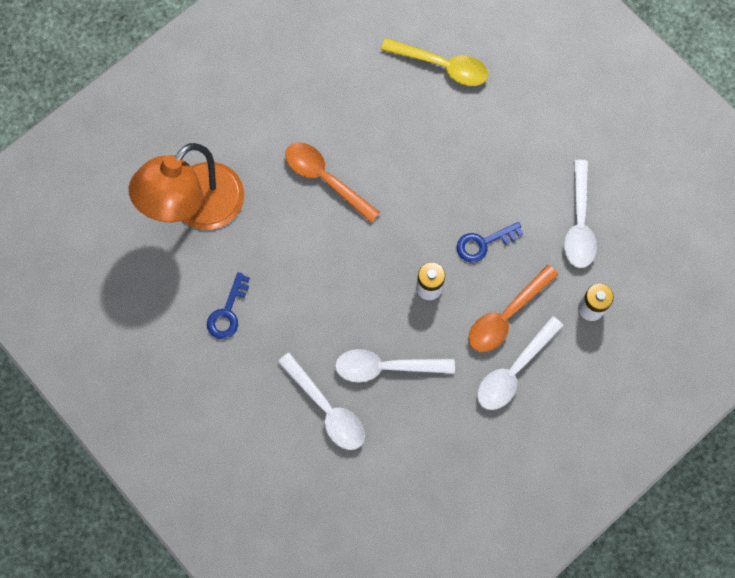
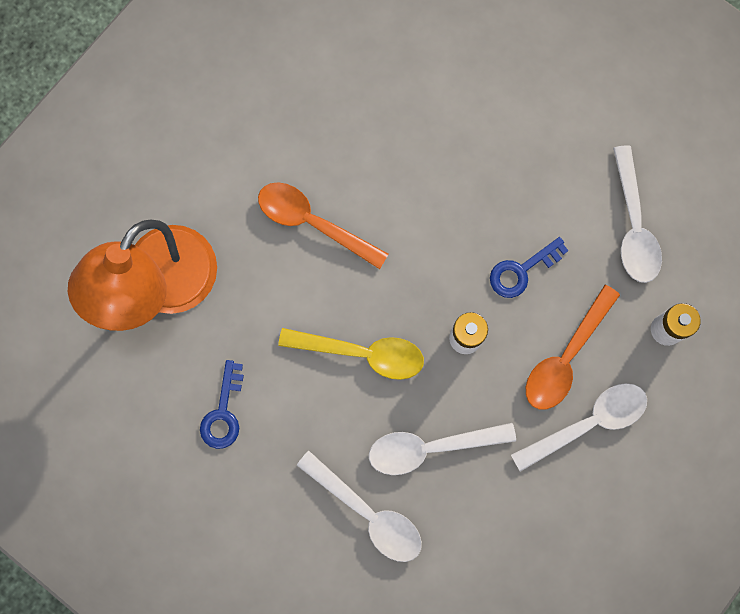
camera: 10 degrees left, 5 degrees up
(442, 66) = (430, 55): yellow spoon -> yellow spoon (361, 353)
(514, 370) = (587, 423): white spoon -> white spoon turned 150 degrees counterclockwise

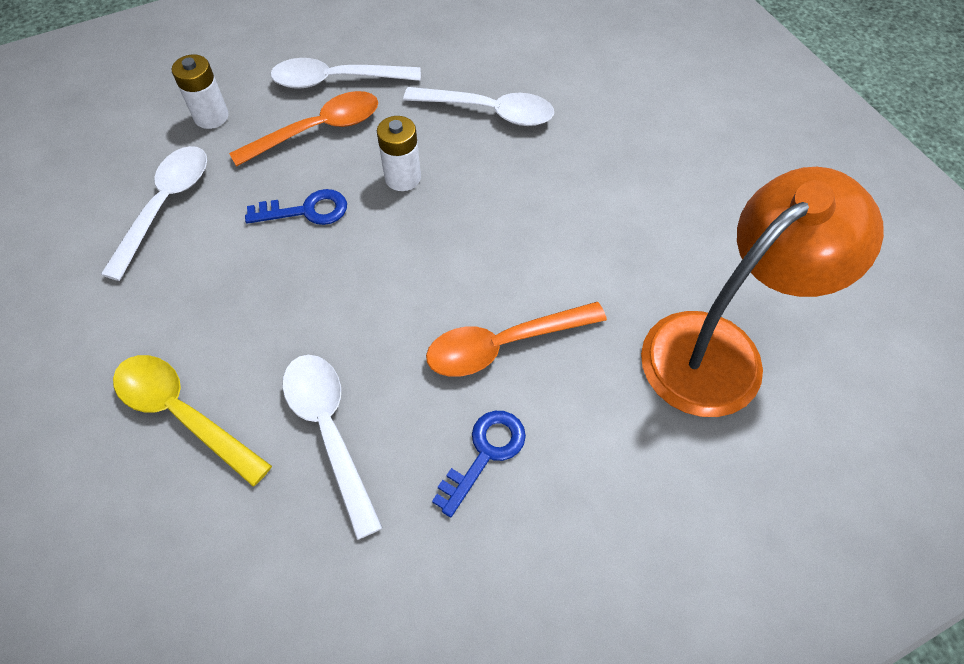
camera: 155 degrees left, 20 degrees down
(223, 413) = (685, 206): blue key -> blue key (485, 453)
(313, 223) = (504, 345): orange spoon -> orange spoon turned 105 degrees clockwise
(361, 353) = (515, 203): yellow spoon -> yellow spoon (183, 414)
(367, 512) = (573, 89): white spoon -> white spoon (330, 432)

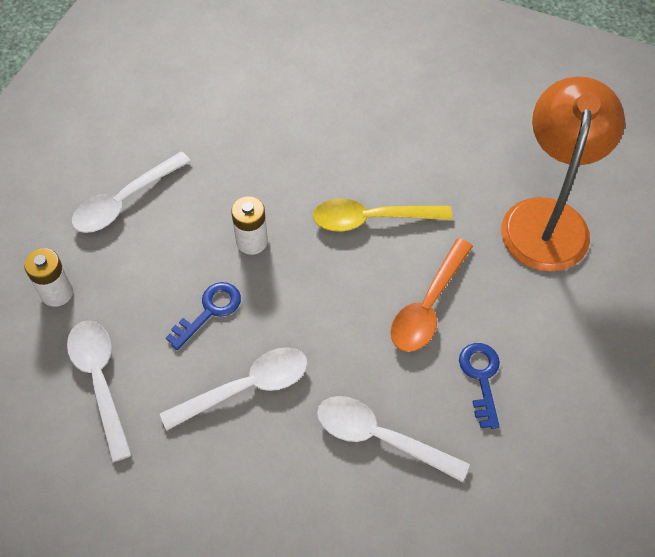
camera: 40 degrees left, 0 degrees up
(183, 414) = (277, 501): yellow spoon -> yellow spoon (372, 219)
(318, 130) = (153, 248): orange spoon -> none
(488, 112) = (261, 154): white spoon -> white spoon (246, 388)

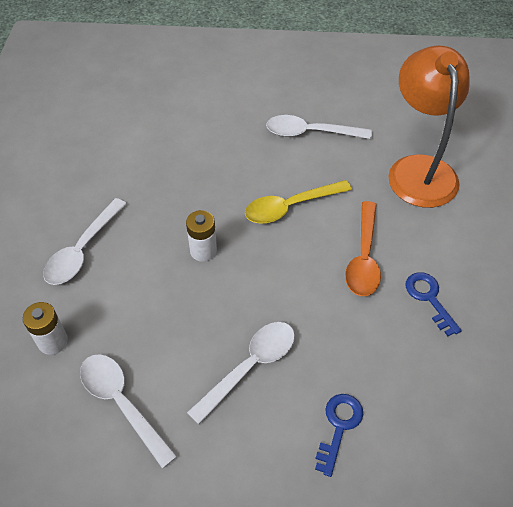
camera: 20 degrees left, 5 degrees down
(210, 311) = (192, 315): blue key -> blue key (339, 426)
(380, 438) = (375, 370): white spoon -> white spoon (311, 133)

